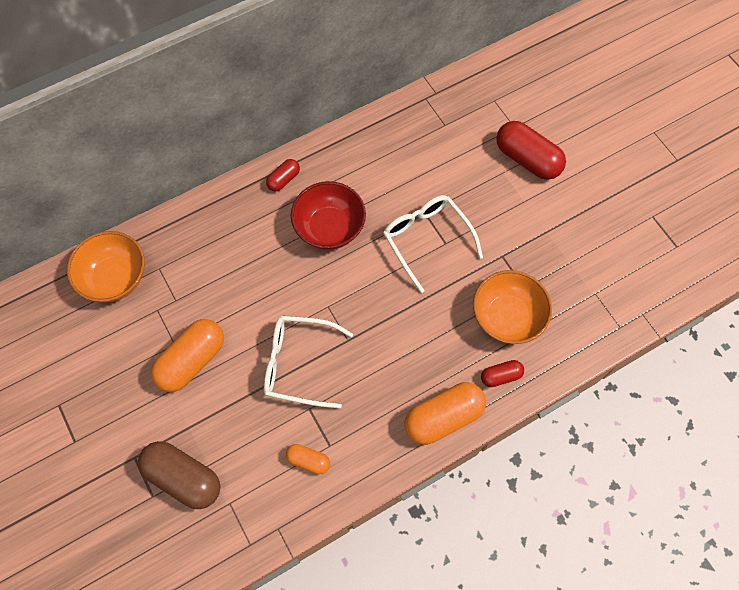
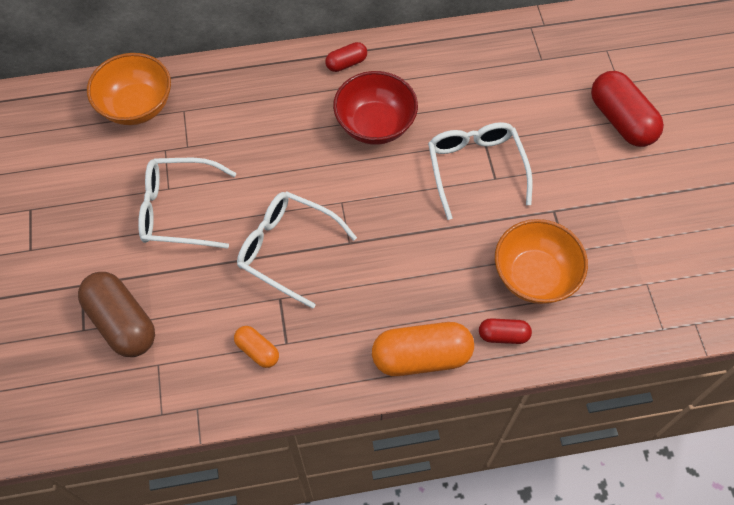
camera: 20 degrees right, 5 degrees down
(191, 360) = (179, 210): orange capsule -> white glasses

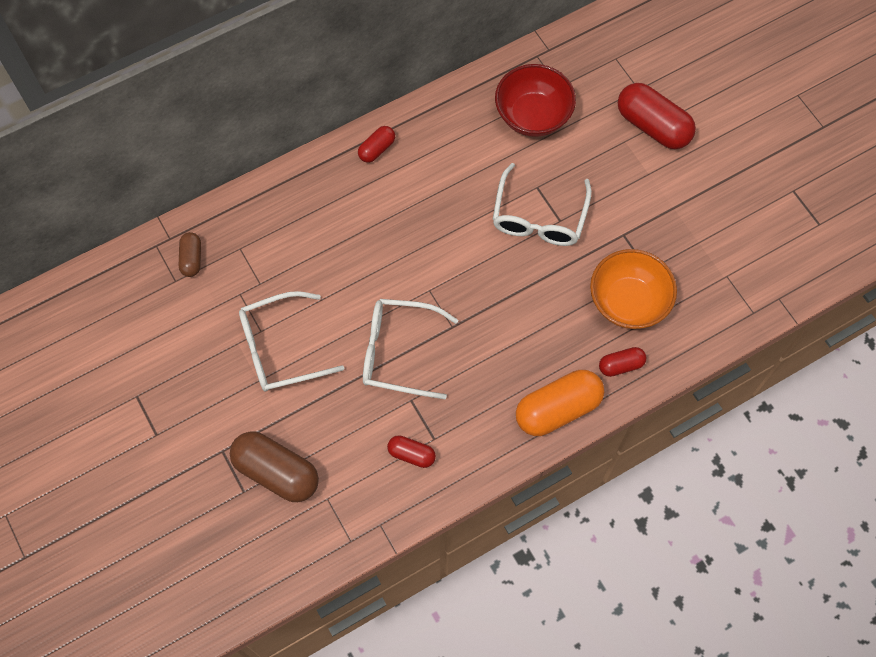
camera: 20 degrees left, 5 degrees up
(137, 106) = (192, 259): orange bowl -> brown capsule
(257, 350) = (411, 454): orange capsule -> red capsule
(375, 125) = (429, 203): red bowl -> red bowl (533, 116)
(475, 169) = (539, 217): white glasses -> white glasses turned 135 degrees counterclockwise

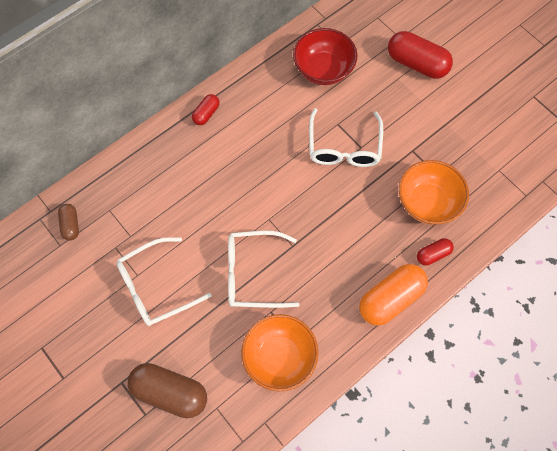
camera: 10 degrees left, 0 degrees up
(411, 454) = (279, 357): red capsule -> orange bowl

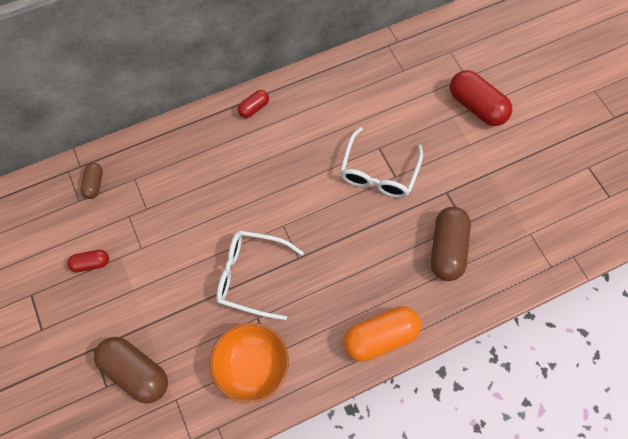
camera: 15 degrees right, 0 degrees up
(156, 287) = (155, 264): white glasses -> none
(323, 70) = (380, 91): red bowl -> none
(427, 202) = (446, 249): orange bowl -> brown capsule
(433, 254) = (436, 303): red capsule -> red capsule (91, 263)

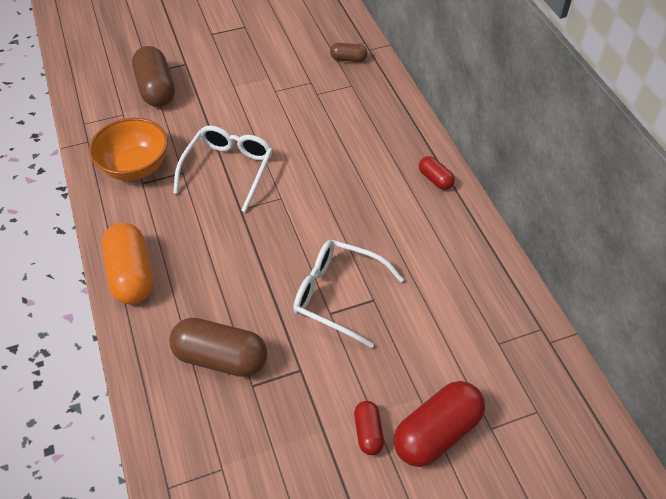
camera: 95 degrees right, 15 degrees down
(91, 263) = (266, 60): red capsule -> red capsule (368, 432)
(136, 372) = (156, 89): brown capsule -> brown capsule turned 60 degrees counterclockwise

